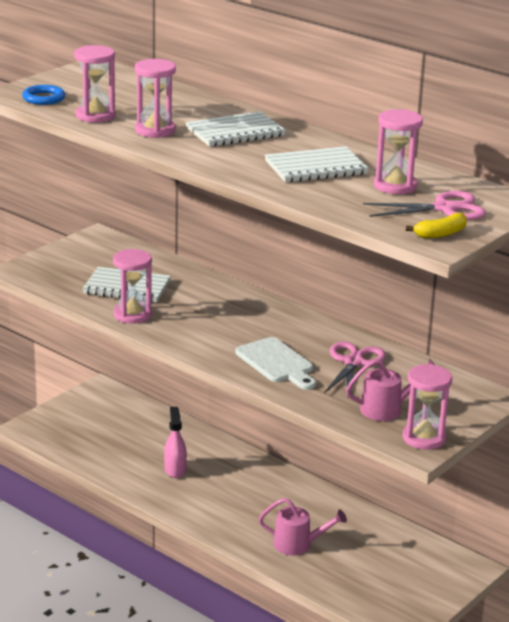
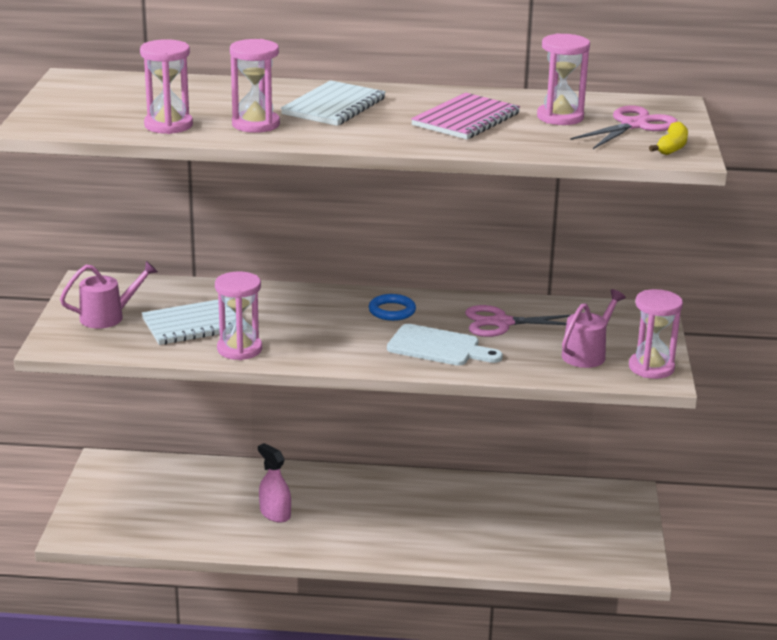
camera: 35 degrees left, 0 degrees up
(43, 98) = (80, 122): blue ring -> blue ring (392, 311)
(298, 544) = (469, 536): pink watering can -> pink watering can (108, 317)
(315, 167) = (466, 119): white notebook -> pink notebook
(353, 362) = (502, 323): pink scissors -> pink scissors turned 75 degrees counterclockwise

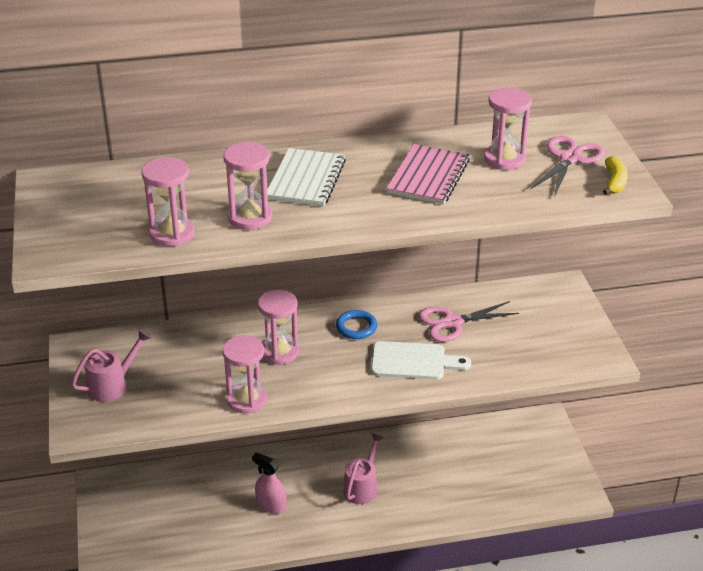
camera: 15 degrees left, 10 degrees up
(194, 324) = (193, 378): white notebook -> none
(587, 354) = (536, 343): pink watering can -> pink watering can (362, 487)
(651, 368) = (592, 348): pink hourglass -> pink hourglass (279, 352)

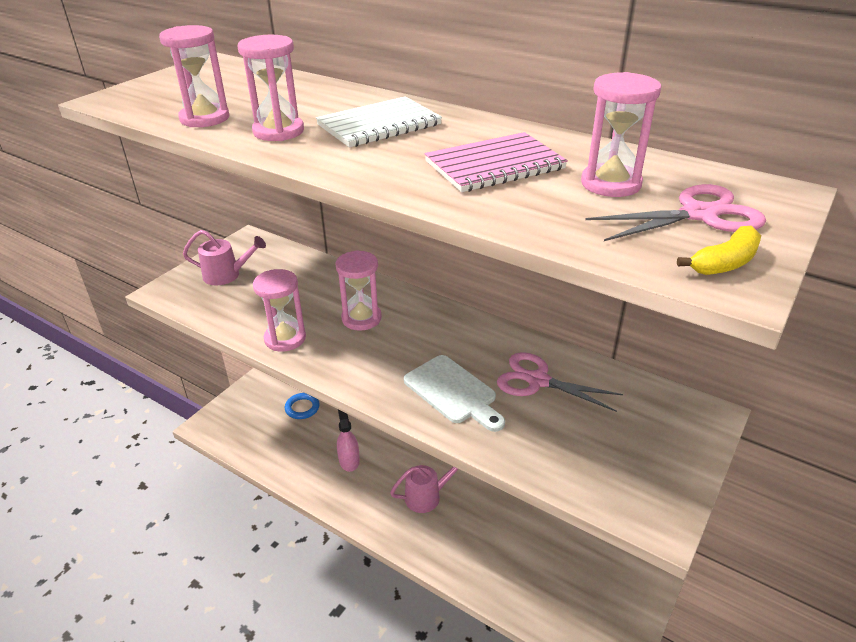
camera: 45 degrees right, 0 degrees up
(356, 327) = (447, 334): blue ring -> blue ring (302, 408)

